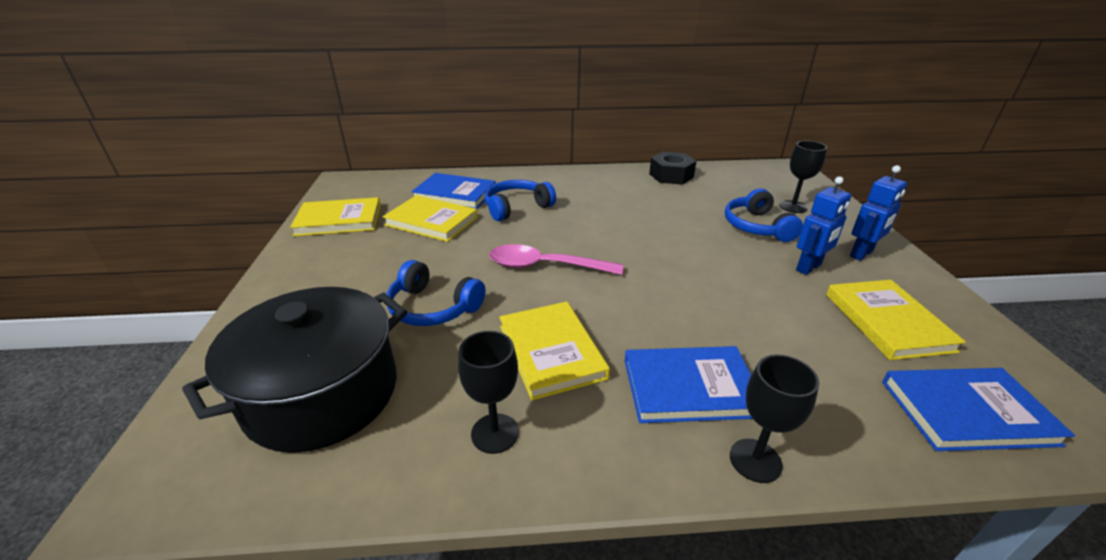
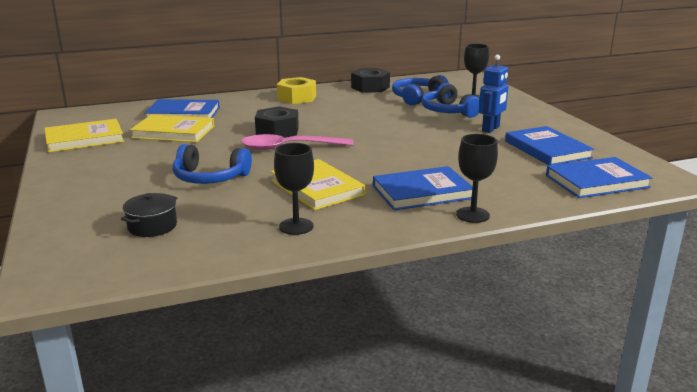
camera: 15 degrees left, 10 degrees down
(322, 393) = (152, 226): black pot -> black pot, size x0.42
(517, 207) = (245, 117): blue headphones -> blue headphones (417, 98)
(542, 235) = (277, 131): none -> black nut
(583, 183) = (297, 98): none -> yellow nut
(861, 254) = (527, 119): blue robot -> none
(887, 322) = (547, 149): yellow book -> blue book

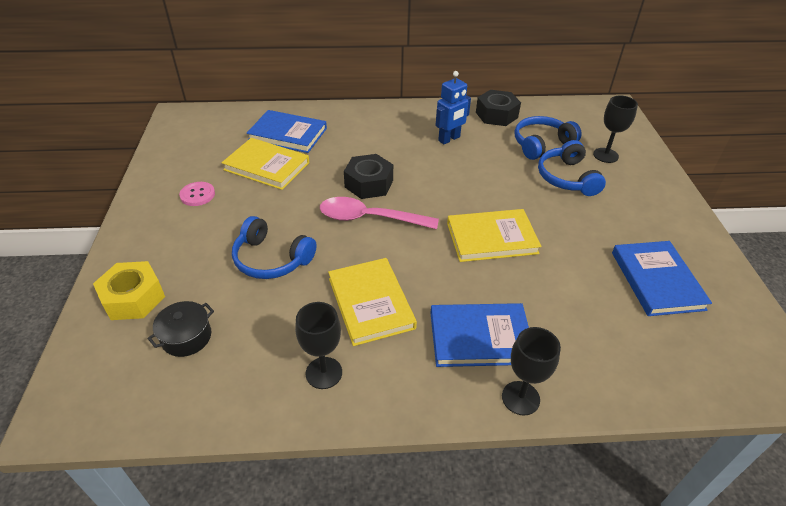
camera: 15 degrees right, 20 degrees up
(84, 139) = (181, 163): yellow book -> yellow book (491, 238)
(113, 153) = (197, 195): none -> pink button
(297, 98) = (411, 123): yellow nut -> yellow nut (133, 298)
(491, 129) = (604, 224): blue robot -> blue robot (449, 139)
(596, 181) = (694, 362): blue book -> none

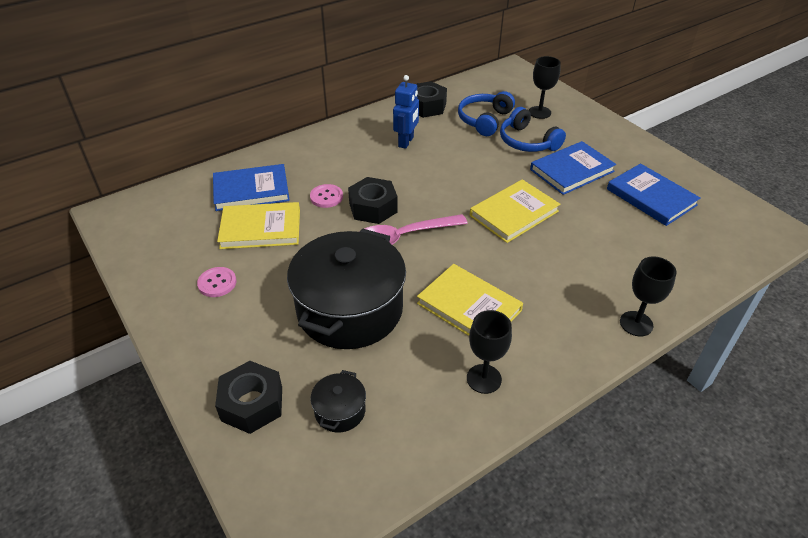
camera: 30 degrees left, 0 degrees up
(133, 298) = (252, 404): yellow nut -> black nut
(271, 259) = (350, 309): blue headphones -> black pot
(339, 160) = (326, 197): none -> pink button
(480, 337) = (572, 294): blue book -> blue book (571, 170)

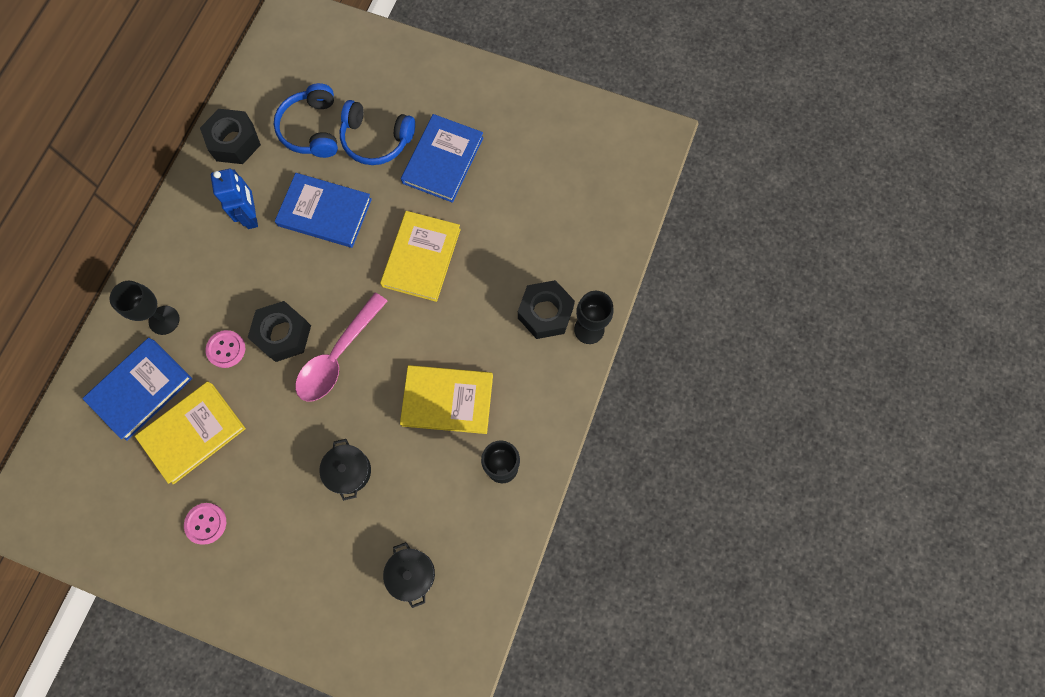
camera: 35 degrees left, 30 degrees up
(252, 404) = (338, 617): black nut -> black nut (545, 313)
(350, 309) = (349, 471): black pot -> black pot, size x0.42
(539, 112) = (363, 81): black goblet -> black goblet (164, 320)
(651, 197) = (533, 156): blue book -> blue book (325, 212)

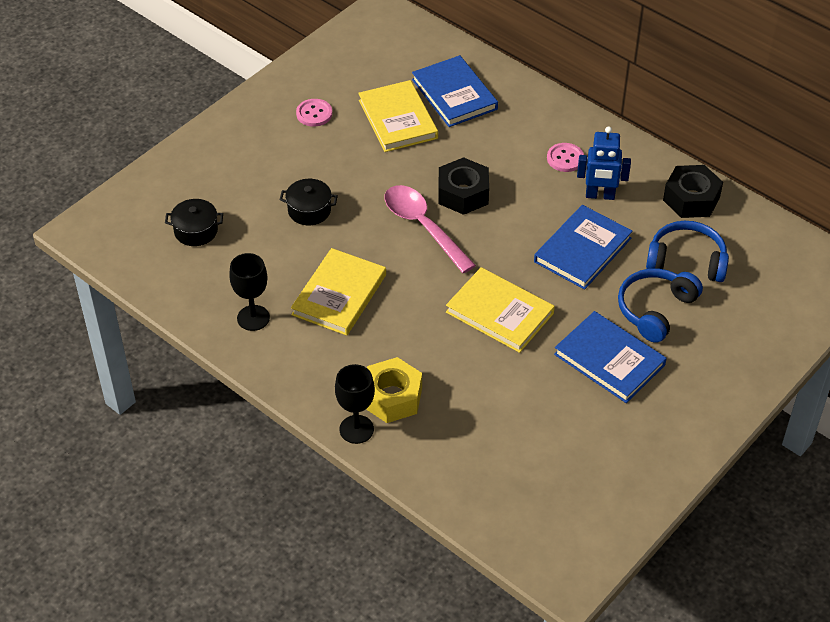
camera: 110 degrees right, 25 degrees down
(164, 320) = (514, 119): black goblet -> none
(226, 349) = (466, 153): pink button -> pink button (565, 158)
(545, 313) = (392, 397): black nut -> yellow nut

